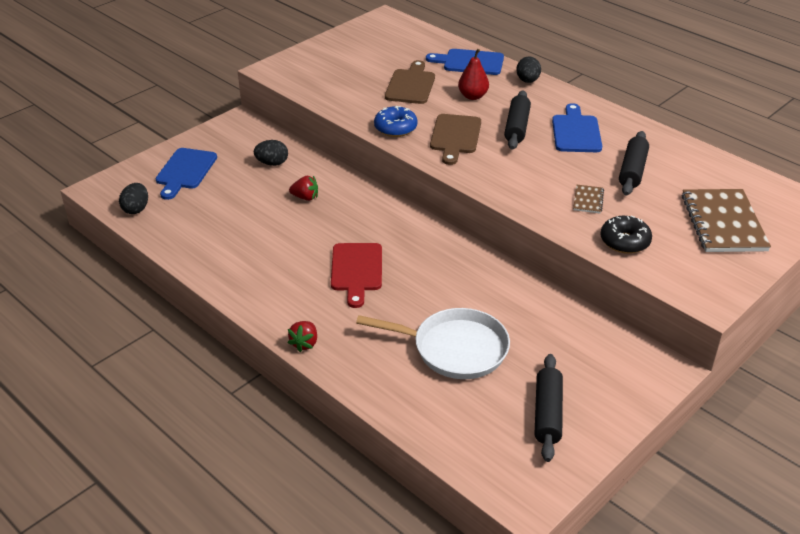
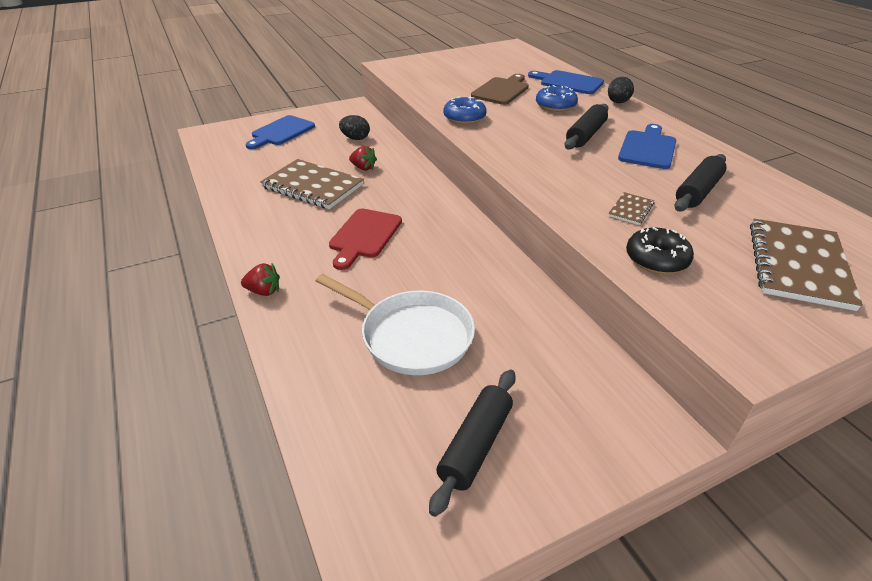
camera: 20 degrees right, 0 degrees up
(136, 209) = (219, 151): black egg -> none
(269, 229) = (312, 186): none -> brown notebook
(304, 343) = (264, 291): red strawberry -> red strawberry turned 120 degrees counterclockwise
(455, 136) = (517, 133): brown cutting board -> none
(473, 96) = (555, 106): red pear -> blue donut

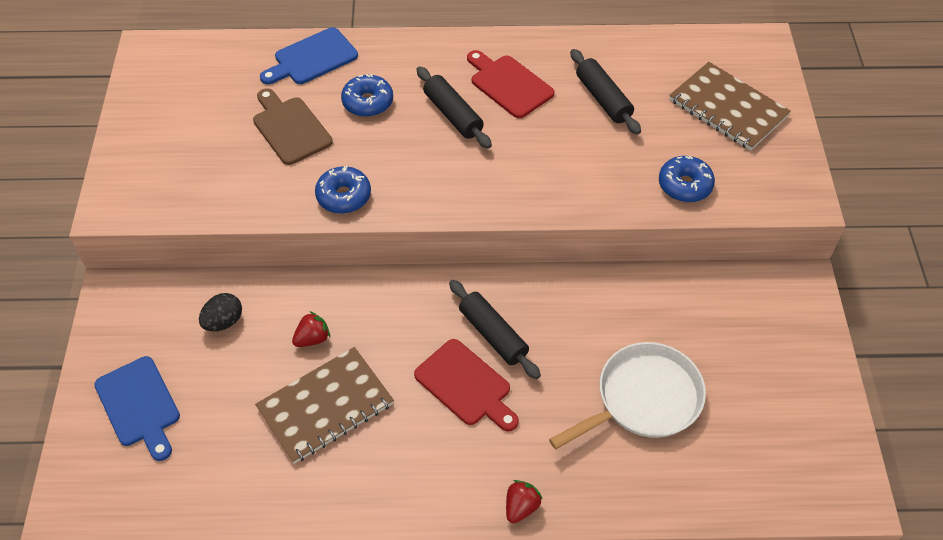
camera: 65 degrees left, 15 degrees up
(475, 445) = (777, 401): black rolling pin -> black rolling pin (493, 335)
(617, 102) = (395, 48): black egg -> none
(630, 210) = (608, 160): brown notebook -> none
(647, 148) = (509, 84): blue cutting board -> red cutting board
(656, 259) = (684, 185): black donut -> blue donut

